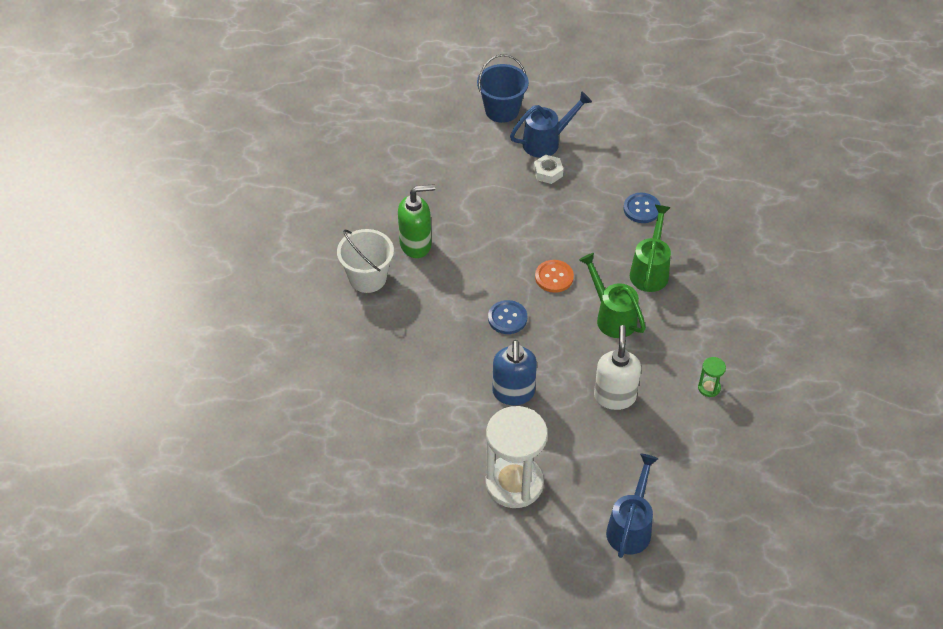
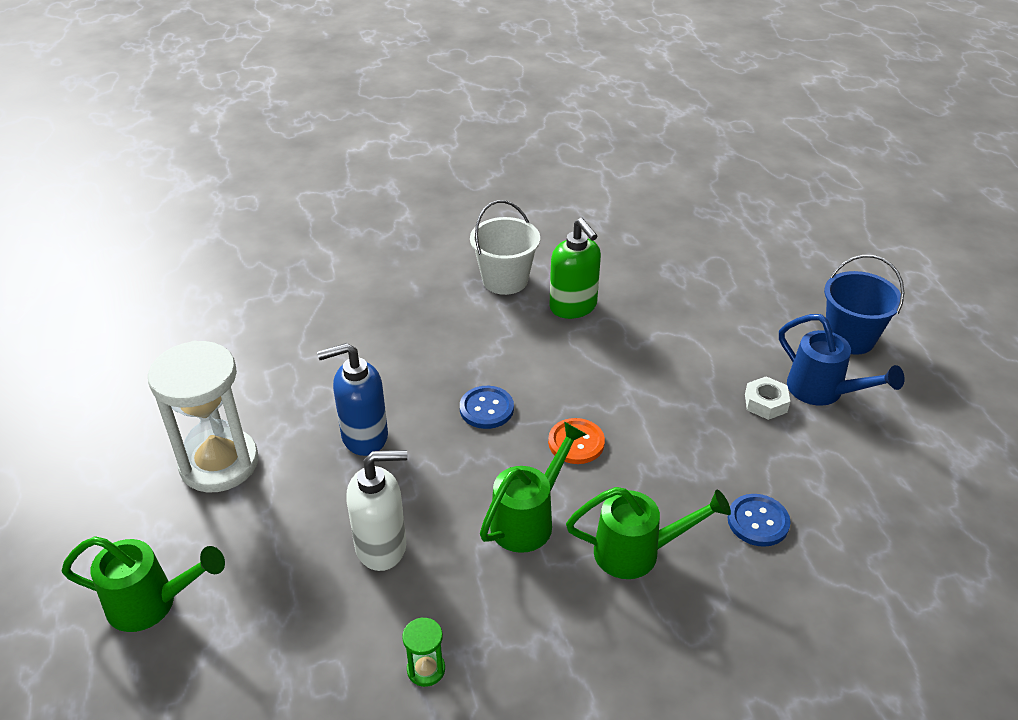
camera: 75 degrees right, 10 degrees down
(631, 526) = (152, 603): blue watering can -> green watering can

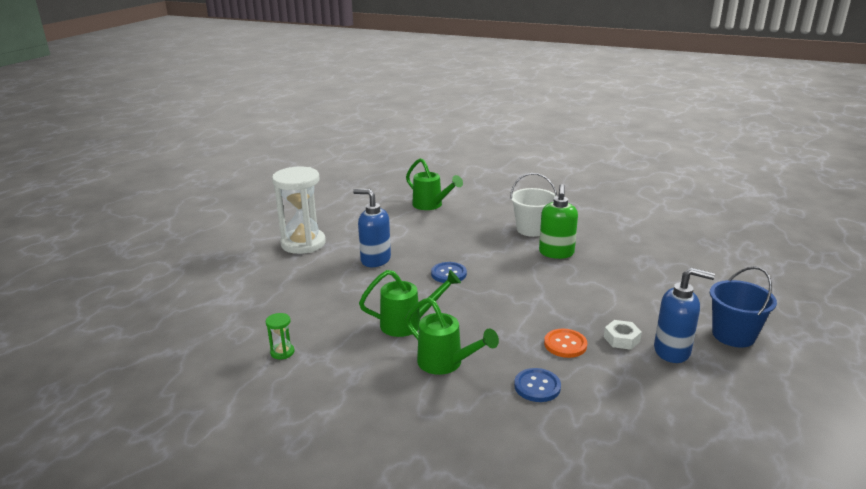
camera: 40 degrees right, 15 degrees down
(152, 603) = (216, 276): green watering can -> green watering can (431, 205)
(382, 546) = (327, 301): white soap dispenser -> none
(576, 442) = (477, 306): orange button -> orange button (565, 344)
(823, 392) = (672, 351): blue watering can -> blue soap dispenser

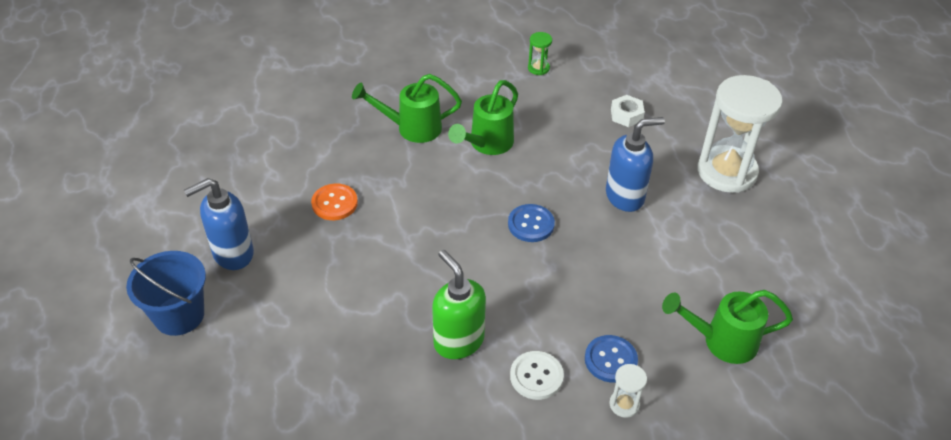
camera: 135 degrees right, 20 degrees up
(504, 209) = (624, 404): none -> white hourglass
(532, 229) = (536, 376): white bucket -> white button
(537, 386) = (324, 149): blue button -> blue button (610, 360)
(621, 339) = (288, 240): white nut -> white nut (626, 115)

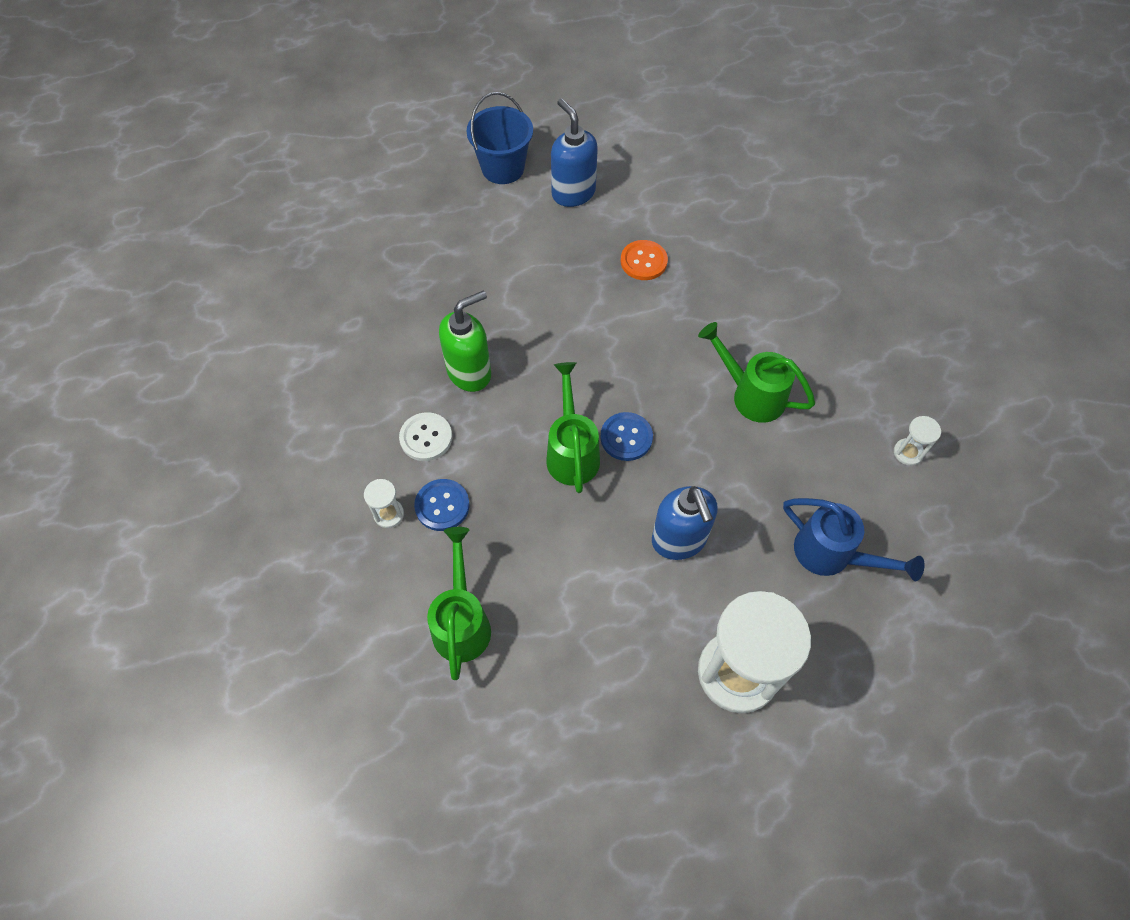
camera: 90 degrees right, 15 degrees up
(411, 128) = (767, 320): green watering can -> green watering can (572, 451)
(538, 68) = (908, 453): green hourglass -> white hourglass
(626, 115) = (832, 555): white nut -> blue watering can

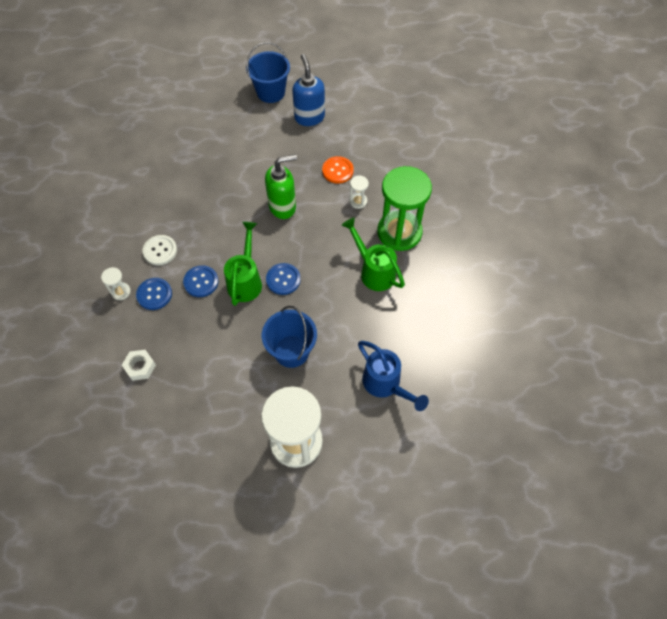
camera: 15 degrees right, 0 degrees up
(462, 621) = (140, 367): green watering can -> white nut
(470, 372) = (201, 217): green soap dispenser -> green soap dispenser (283, 206)
(506, 470) = (201, 282): none -> blue button
(679, 540) = (291, 351): blue soap dispenser -> blue bucket
(765, 331) = (399, 232): none -> green hourglass
(908, 453) = (462, 332): white hourglass -> white hourglass (358, 201)

